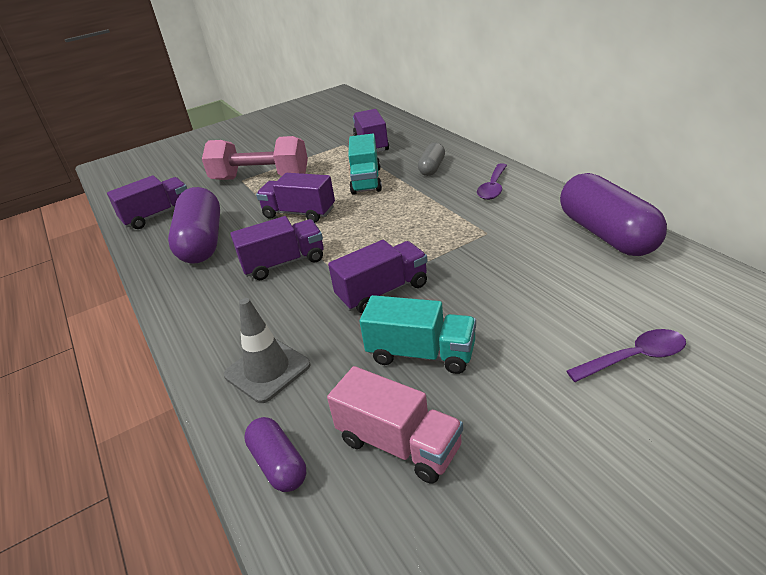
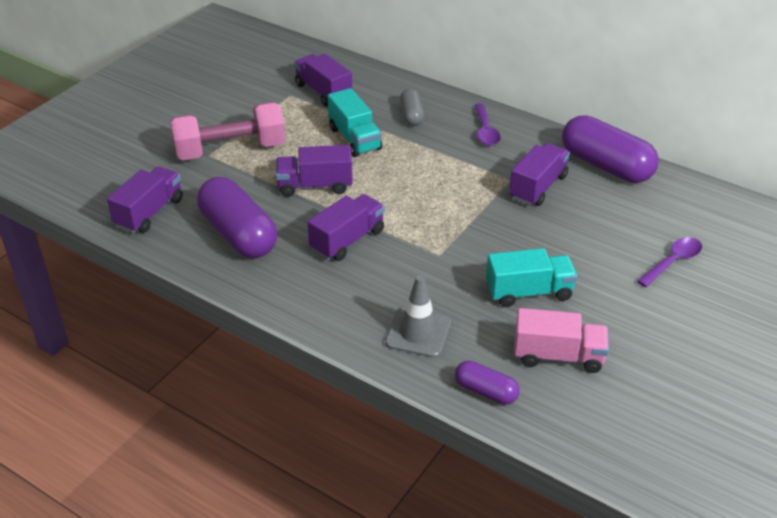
camera: 30 degrees left, 5 degrees up
(382, 292) = (461, 249): purple truck -> purple truck (538, 187)

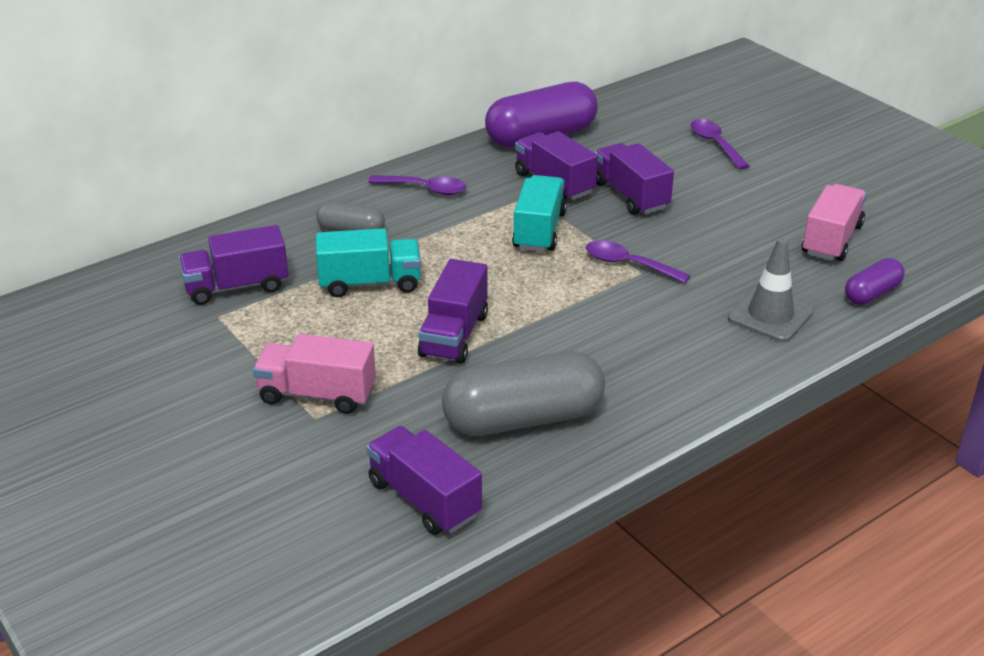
camera: 70 degrees left, 5 degrees down
(230, 150) = (317, 395): pink dumbbell -> pink truck
(238, 234) = (523, 419): purple capsule -> grey capsule
(347, 240) = (583, 331): purple truck -> purple truck (630, 196)
(446, 246) = (628, 264): none -> purple spoon
(529, 292) = (729, 232): turquoise truck -> turquoise truck (539, 231)

